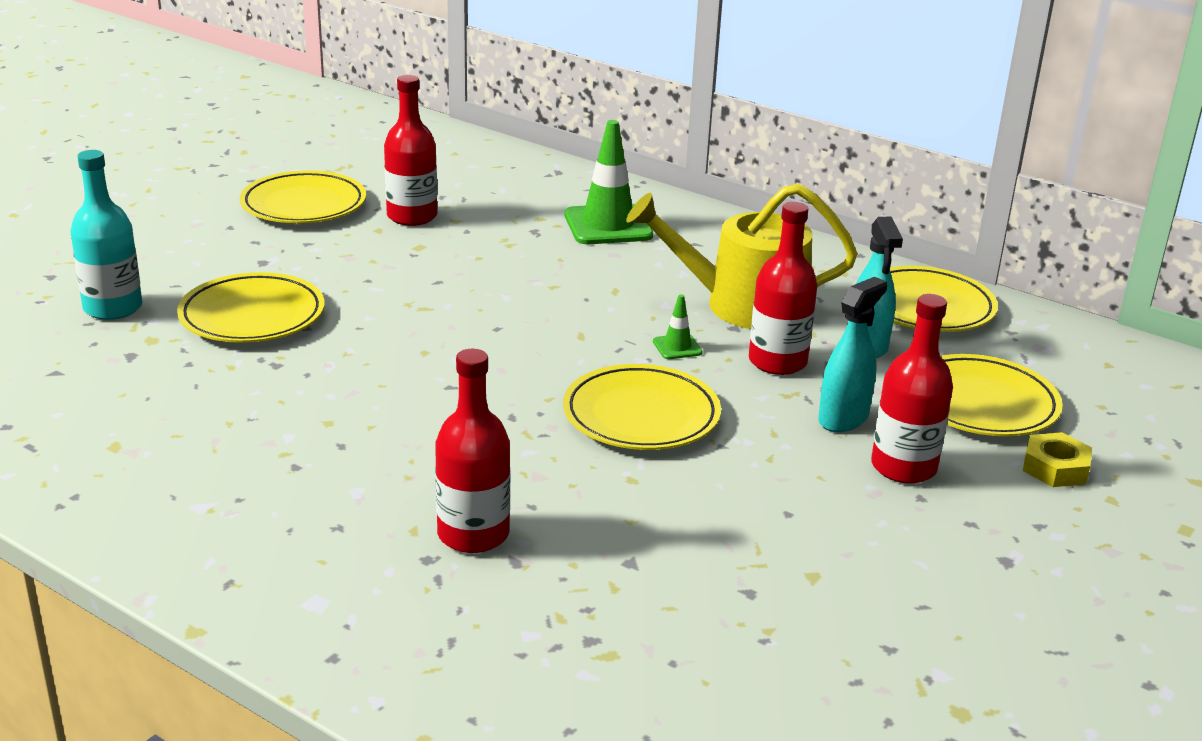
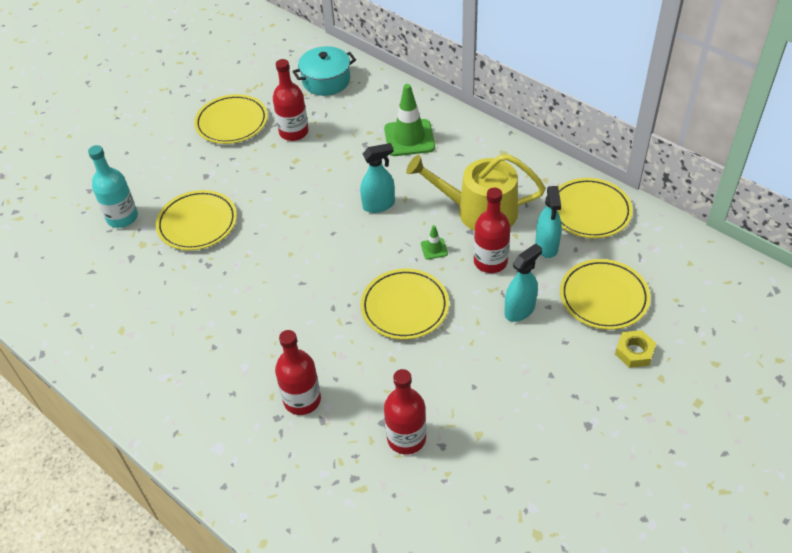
camera: 10 degrees right, 20 degrees up
(458, 164) = (326, 81): none -> turquoise pot
(571, 297) = (379, 205): none -> turquoise spray bottle
(903, 467) = (546, 350): red bottle -> red bottle (406, 438)

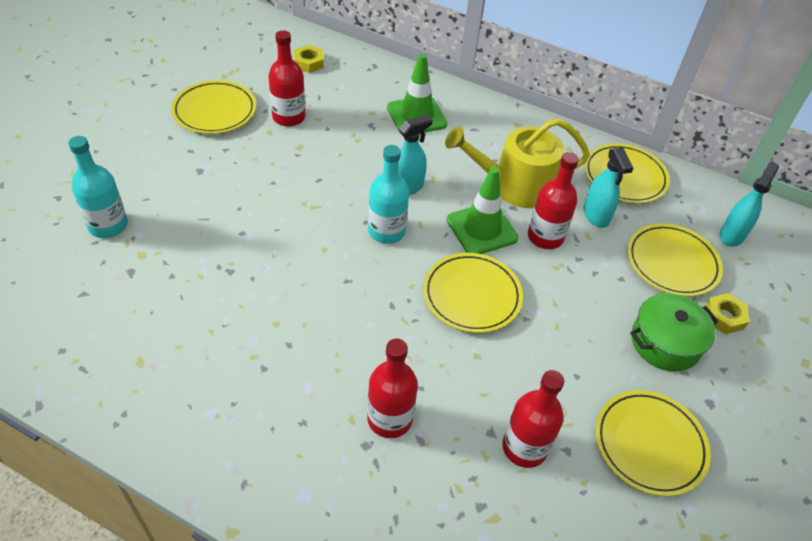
camera: 20 degrees left, 0 degrees up
(197, 223) = (204, 225): yellow plate -> yellow plate (649, 444)
(326, 81) = (309, 63): turquoise pot -> yellow nut
(348, 243) = (386, 231): none -> turquoise bottle
(434, 249) = (481, 229): green traffic cone -> green traffic cone, size x2.19
(520, 310) = (594, 285): turquoise spray bottle -> turquoise spray bottle (731, 235)
(567, 368) = (665, 342): none -> green pot

